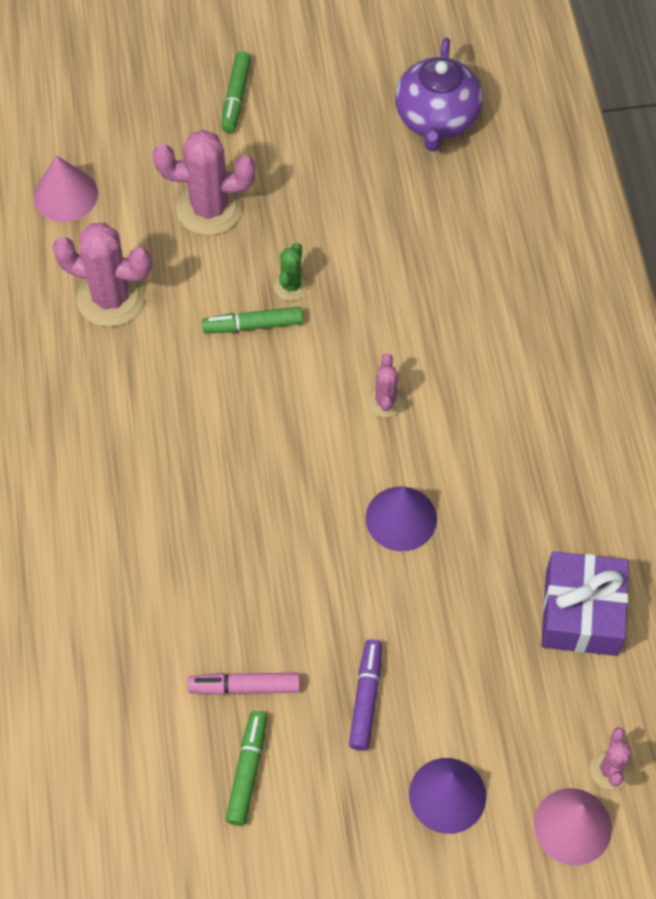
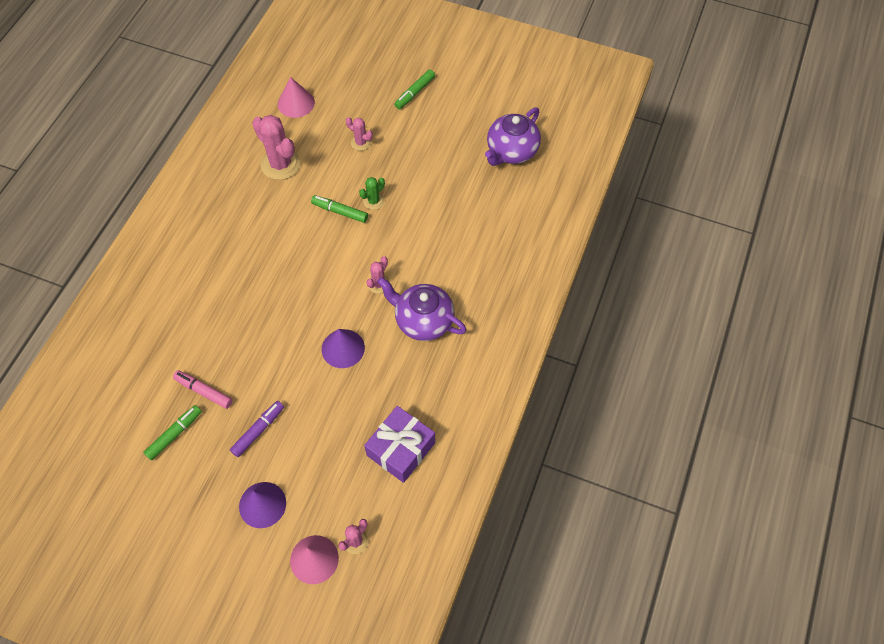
camera: 30 degrees right, 0 degrees up
(209, 209) = (361, 142): pink cactus -> pink cactus, size x0.52
(485, 421) = (423, 321): none -> purple teapot

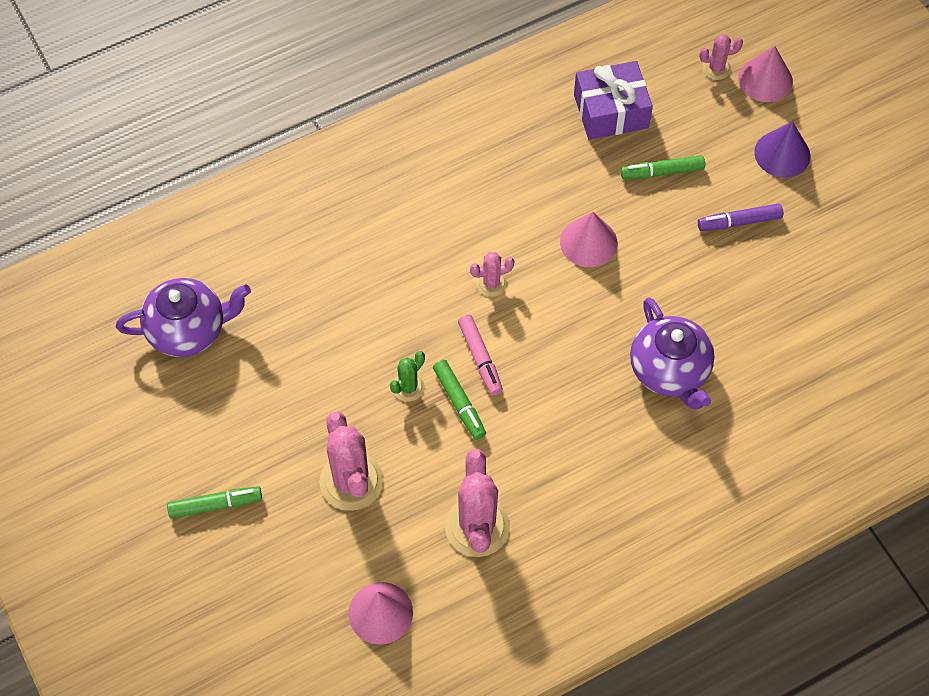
camera: 140 degrees left, 0 degrees up
(174, 434) = (829, 277): green marker -> green marker (662, 172)
(204, 391) = (770, 300): pink marker -> pink marker (480, 358)
(343, 348) = (588, 242): purple cone -> pink cone
(361, 142) = (351, 481): pink cactus -> pink cactus, size x1.92
(373, 201) = (408, 387): green cactus -> green cactus turned 45 degrees counterclockwise
(423, 321) = (480, 211): purple teapot -> purple teapot (669, 371)

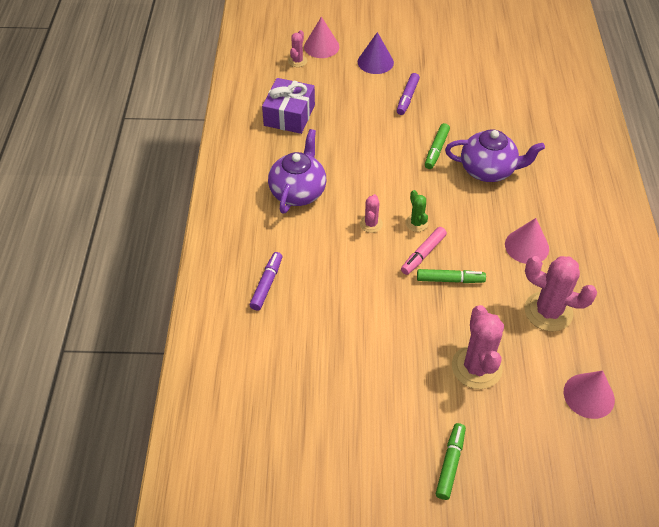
camera: 60 degrees left, 10 degrees down
(188, 330) = (288, 415): purple teapot -> purple teapot (298, 192)
(338, 225) = (267, 284): none -> purple marker
(351, 481) = (476, 367): pink cactus -> pink cactus turned 75 degrees clockwise
(408, 387) = (421, 302): green cactus -> green cactus (416, 223)
(480, 358) = (423, 254): pink marker -> pink marker turned 120 degrees clockwise
(588, 242) = (374, 166): pink cone -> pink cone (526, 246)
(662, 172) = (349, 113): green marker -> green marker (436, 150)

